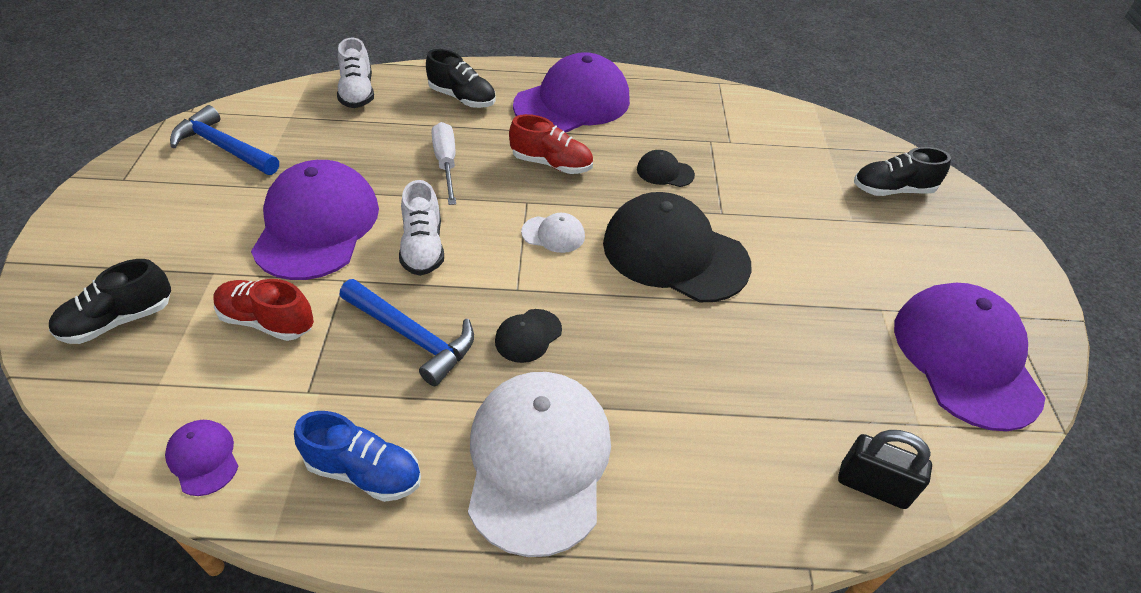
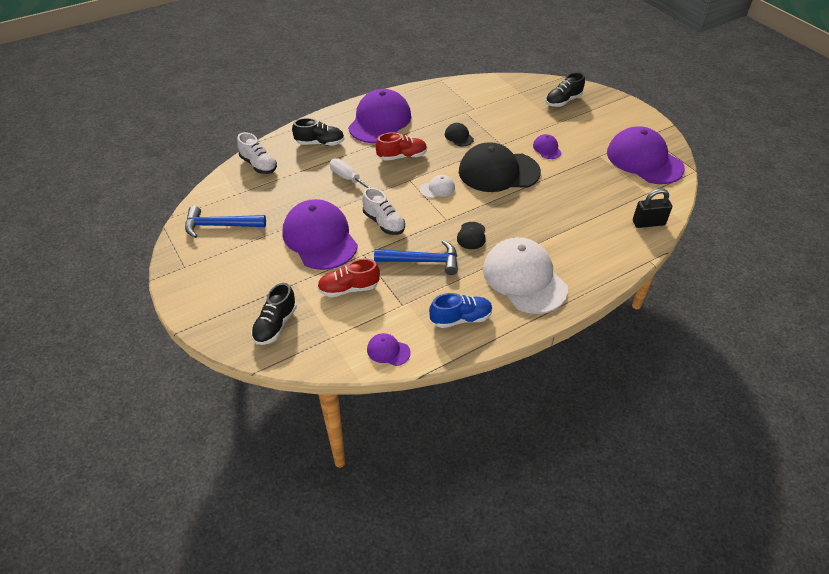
camera: 30 degrees left, 0 degrees up
(665, 172) = (459, 136): black cap -> black cap turned 75 degrees clockwise
(793, 254) = (547, 149): none -> purple cap

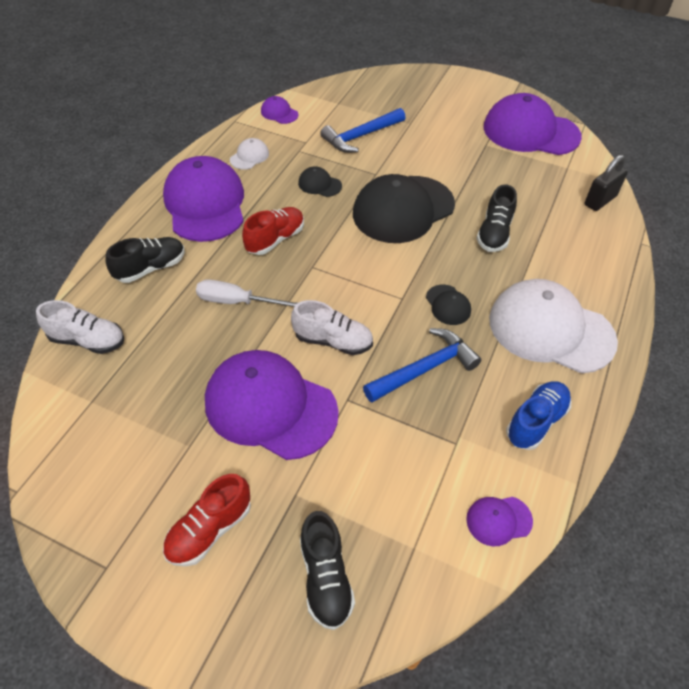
camera: 35 degrees left, 5 degrees up
(219, 225) = (107, 466): blue hammer -> blue hammer (360, 136)
(348, 289) = (372, 460): red shoe -> red shoe (210, 529)
(437, 188) = (355, 262): white cap -> white cap (249, 156)
(547, 149) = (427, 159): purple cap -> purple cap (279, 113)
(563, 101) = (392, 96): black shoe -> black shoe (494, 233)

